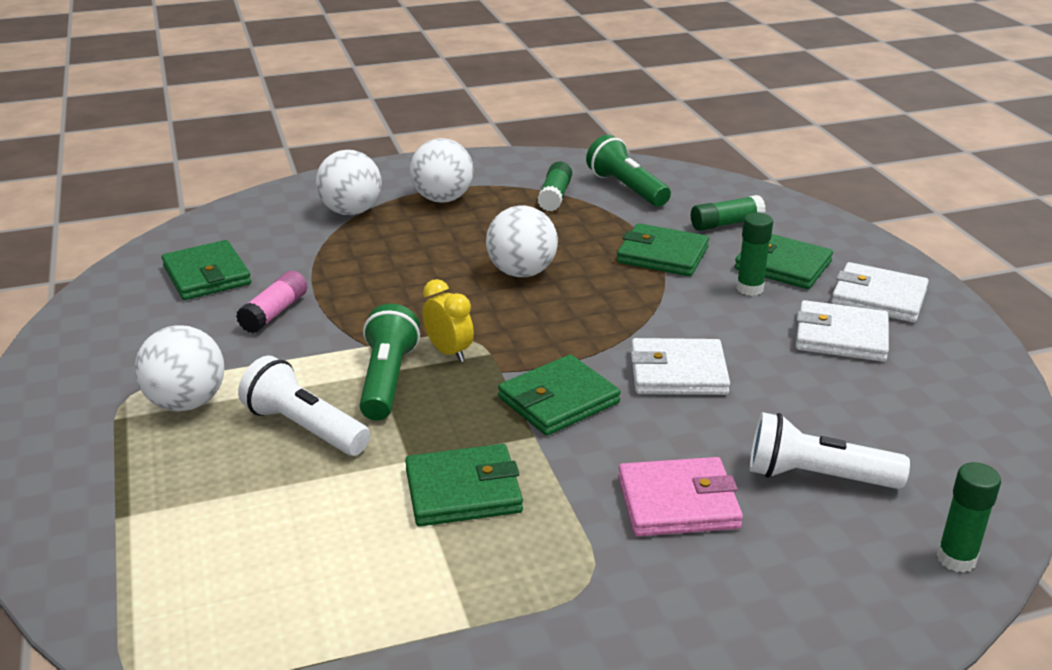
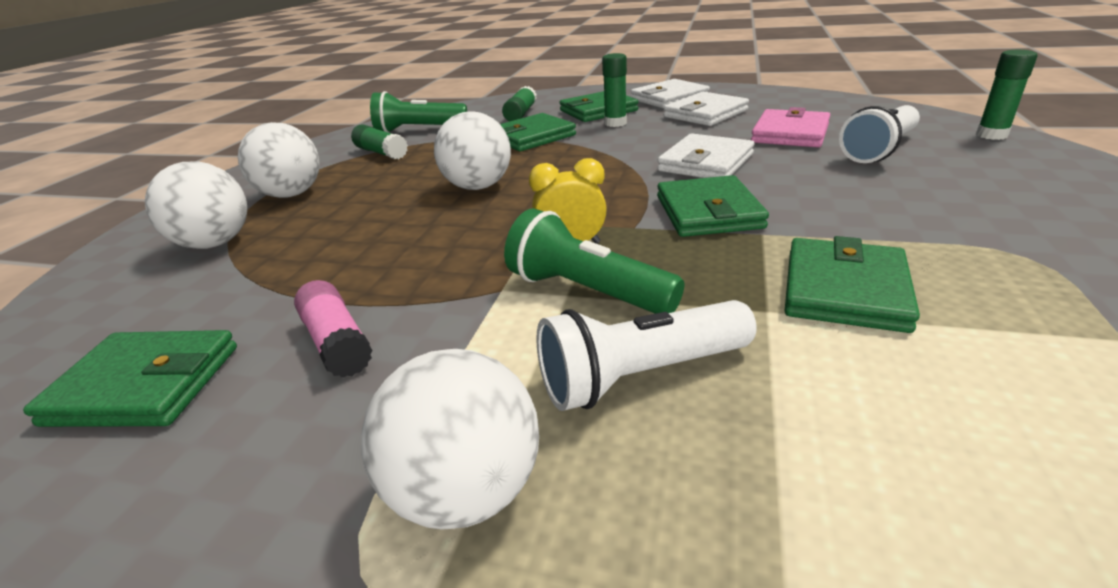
camera: 55 degrees left, 0 degrees up
(678, 502) = (900, 197): pink wallet -> pink wallet (790, 133)

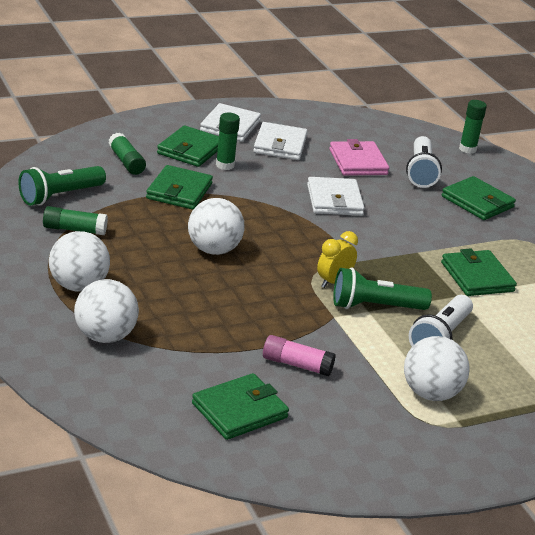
camera: 45 degrees left, 0 degrees up
(708, 212) = (377, 242): green wallet -> green wallet (477, 202)

